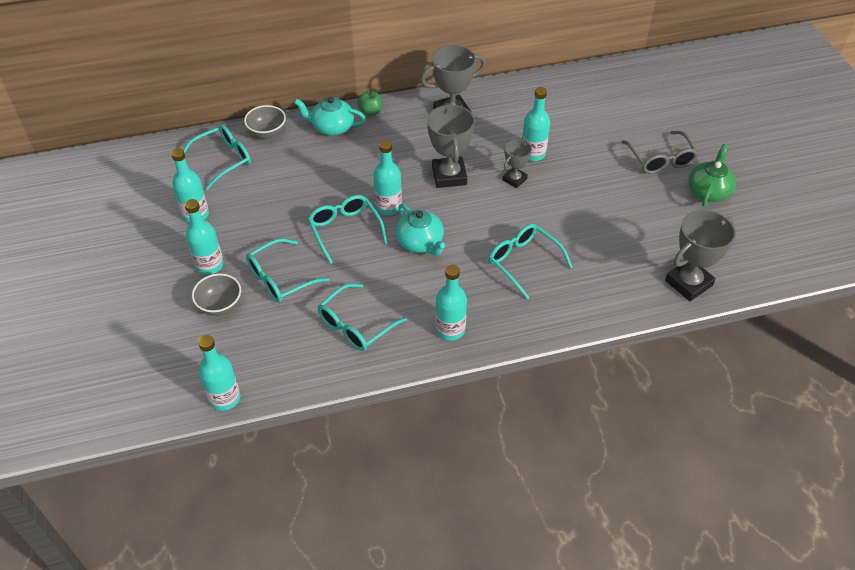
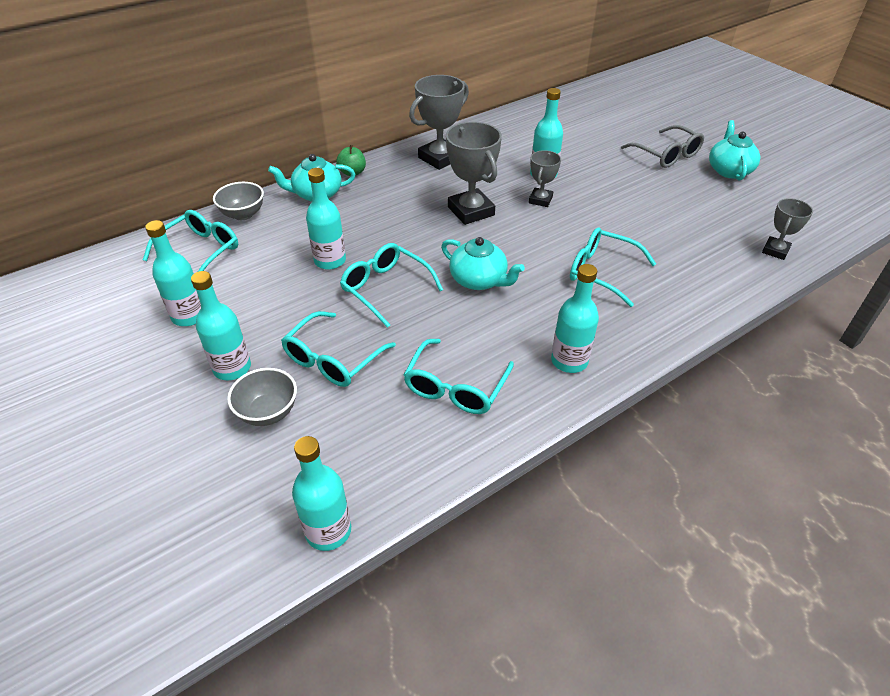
camera: 20 degrees left, 5 degrees down
(388, 206) = (422, 254): turquoise bottle -> turquoise bottle (330, 261)
(688, 283) = (775, 251): grey trophy -> grey trophy, size x0.58
(708, 191) = (729, 170): green teapot -> turquoise teapot

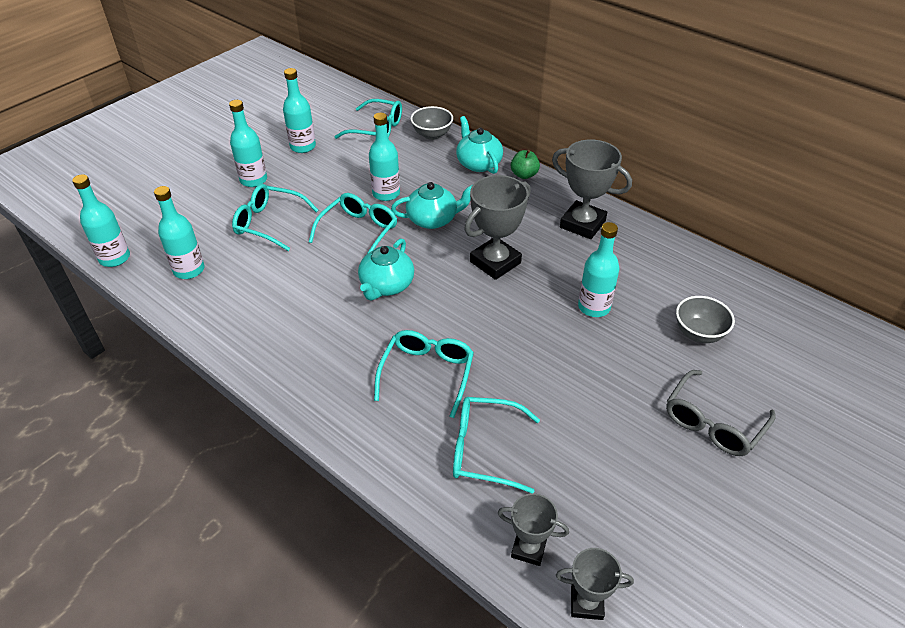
camera: 75 degrees right, 0 degrees up
(268, 412) = (213, 207): grey bowl -> grey bowl (698, 333)
(455, 387) = (247, 294): turquoise glasses -> turquoise glasses (484, 450)
(540, 200) = (540, 311): grey trophy -> grey trophy (586, 603)
(569, 361) = (288, 360): turquoise bottle -> turquoise bottle (189, 270)
(729, 170) = (713, 499): turquoise teapot -> turquoise teapot (433, 219)

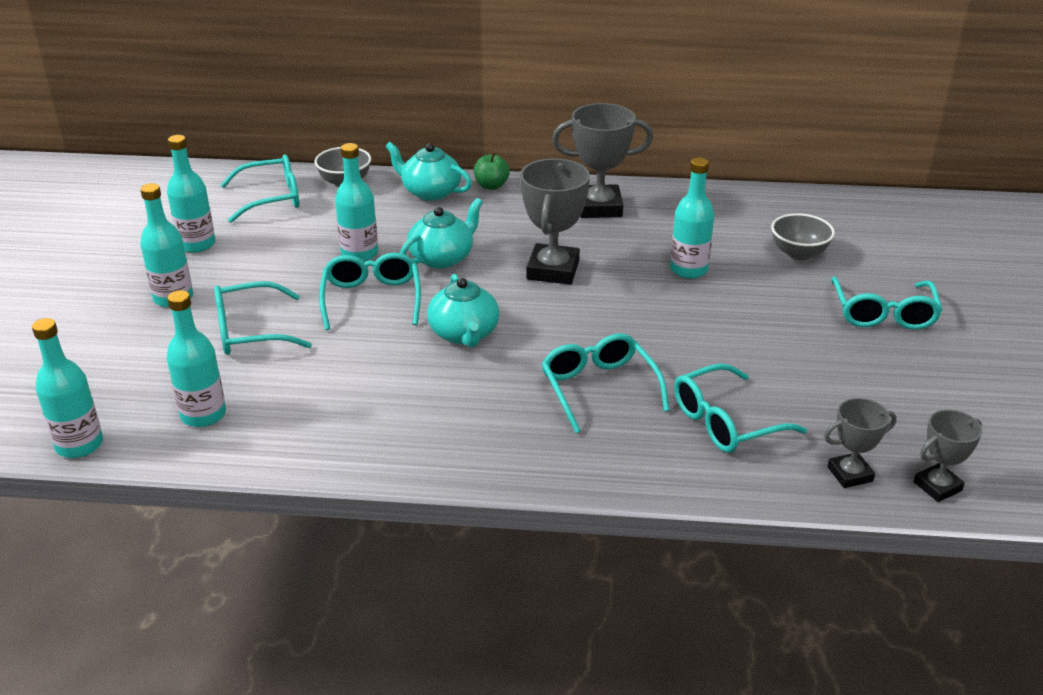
camera: 35 degrees left, 10 degrees down
(713, 423) = (883, 313): grey glasses -> turquoise glasses

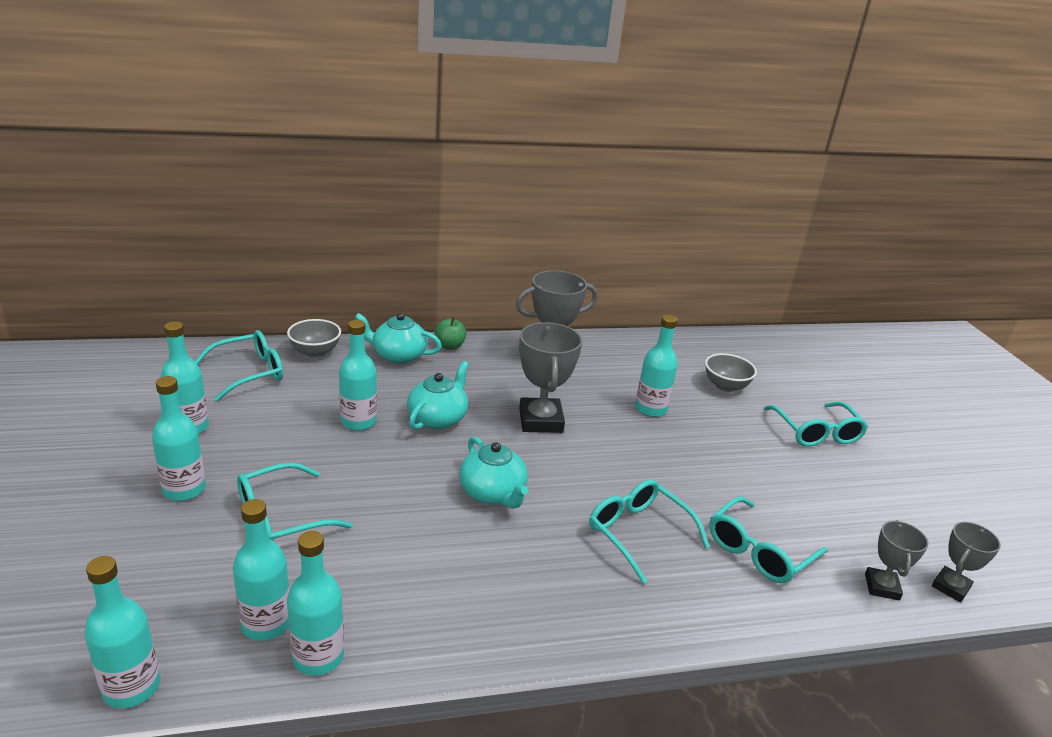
camera: 20 degrees left, 5 degrees down
(237, 446) = (318, 657): none -> turquoise bottle
(371, 299) = (390, 467): turquoise glasses -> none
(850, 474) = (881, 587): grey trophy -> grey trophy turned 45 degrees counterclockwise

